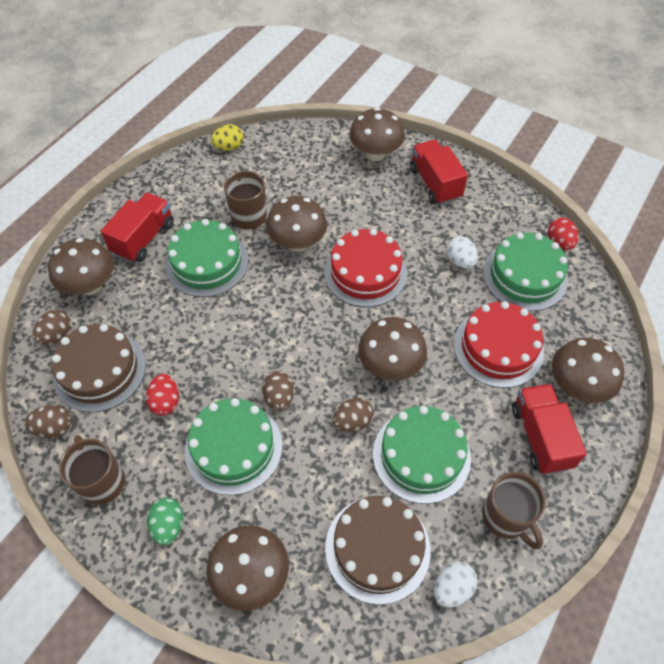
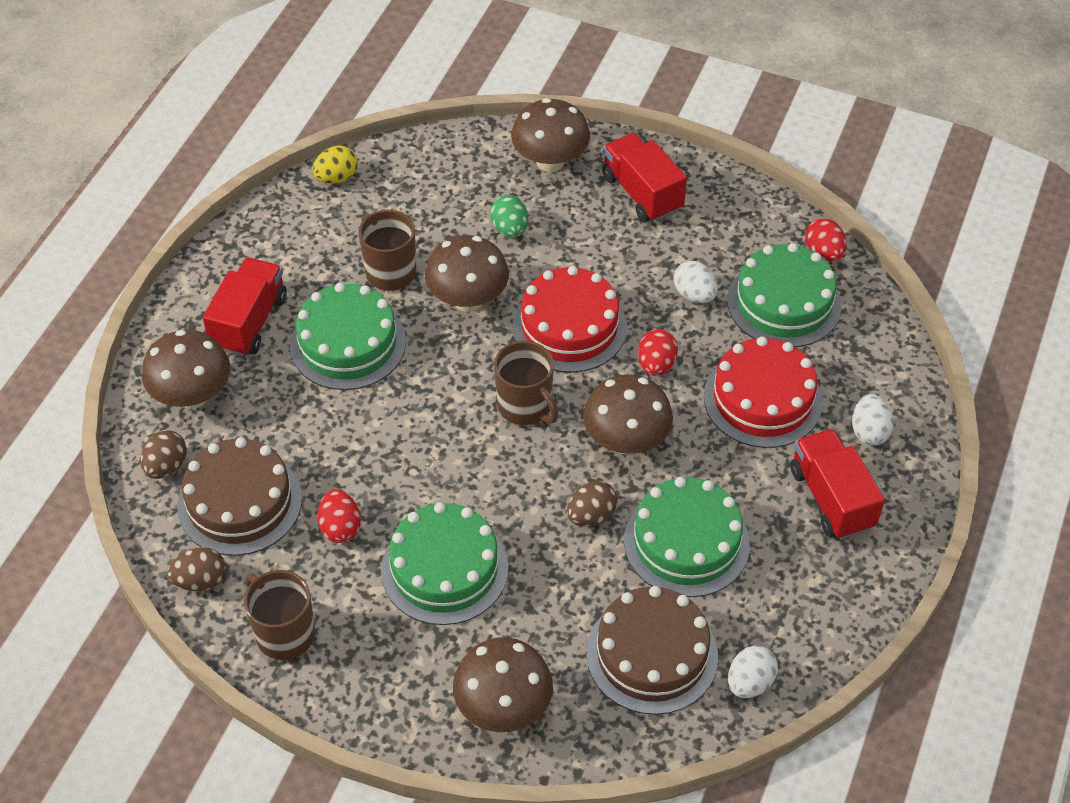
camera: 10 degrees left, 5 degrees down
(168, 525) = (385, 670): green egg -> green egg (510, 229)
(279, 397) = (489, 501): brown egg -> none
(423, 309) = (656, 365): none -> red egg
(506, 517) = (802, 596): brown mug -> brown mug (525, 406)
(577, 386) = (869, 432): brown mushroom -> white egg

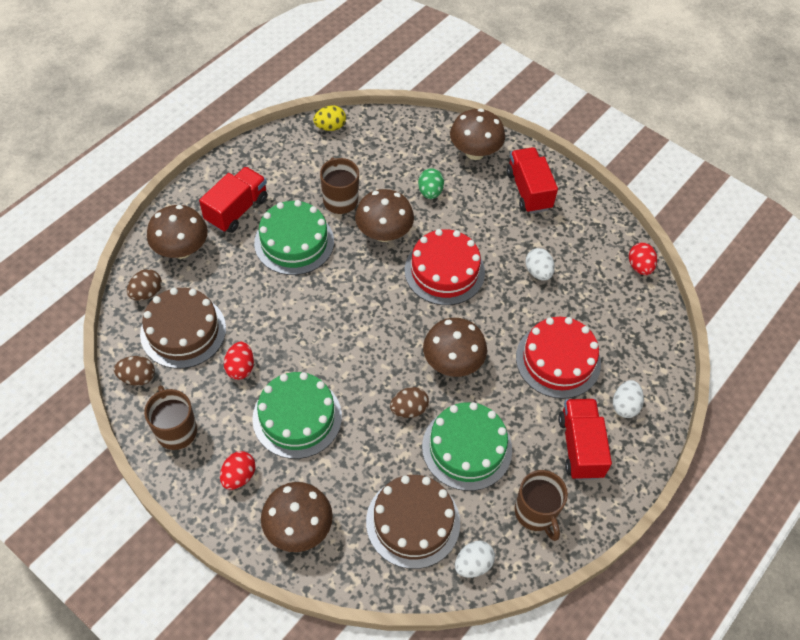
camera: 15 degrees right, 5 degrees up
(525, 406) = (394, 319): brown mug -> brown mug (536, 513)
(656, 365) = (493, 314): red egg -> red egg (239, 476)
(784, 303) = (598, 295): green cake -> none

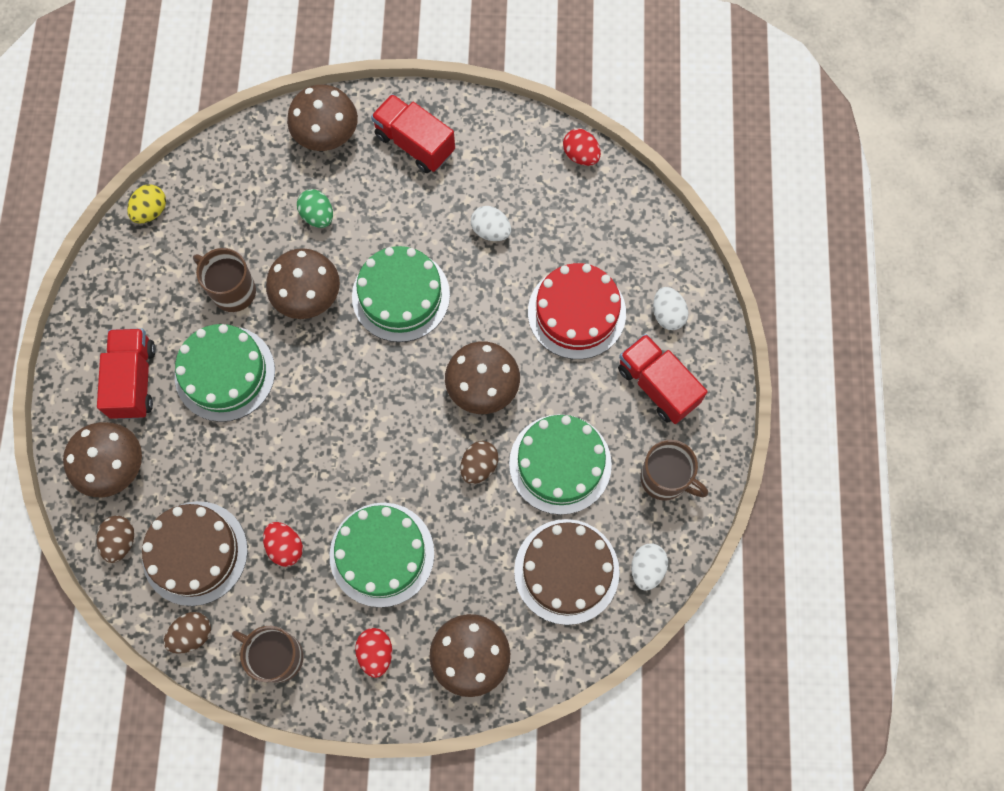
camera: 35 degrees left, 15 degrees up
(444, 271) = (400, 295): red cake -> green cake

